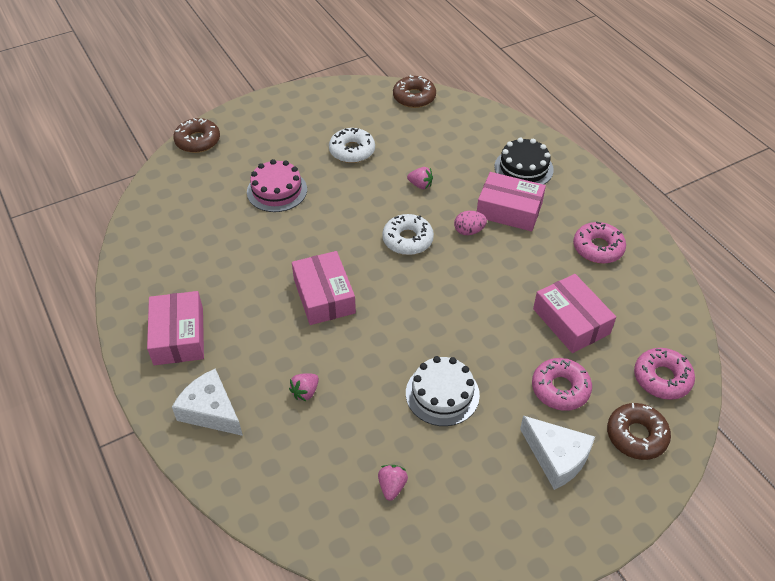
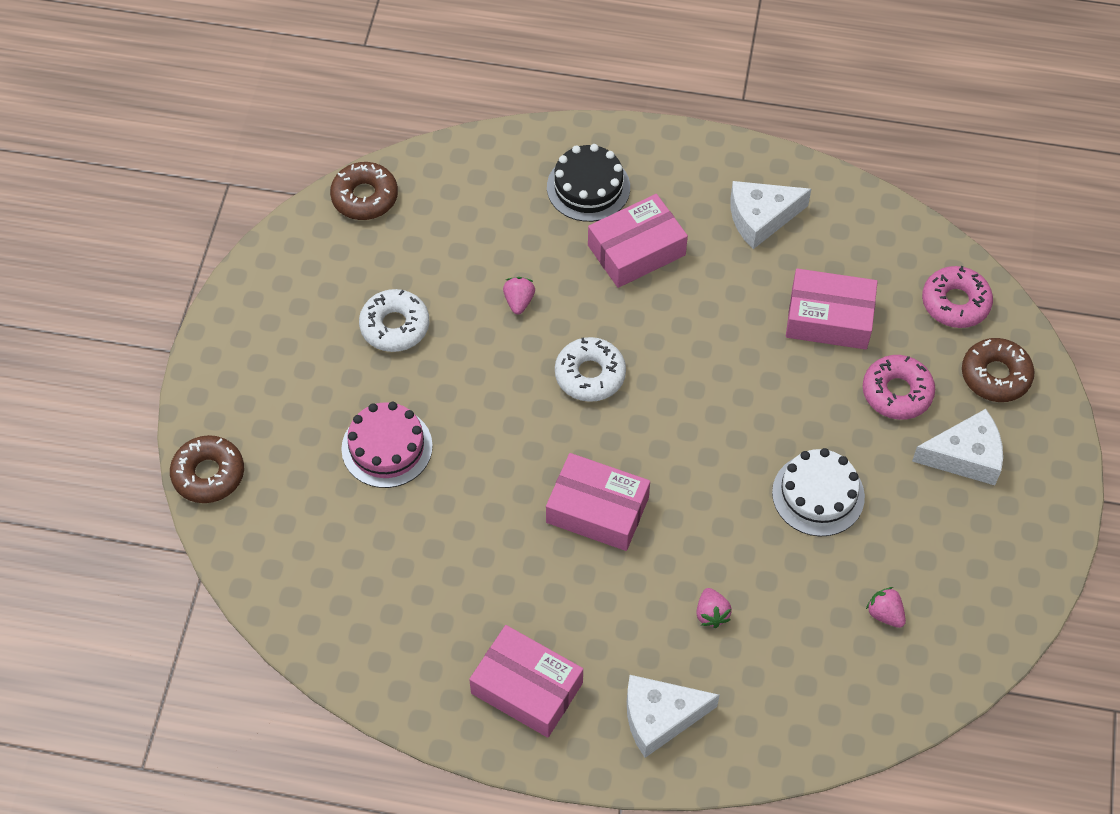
camera: 50 degrees left, 10 degrees up
(420, 185) = (519, 301): pink strawberry -> pink strawberry turned 60 degrees counterclockwise
(469, 231) = (631, 310): pink egg -> none
(598, 248) = (761, 218): pink donut -> white cheese

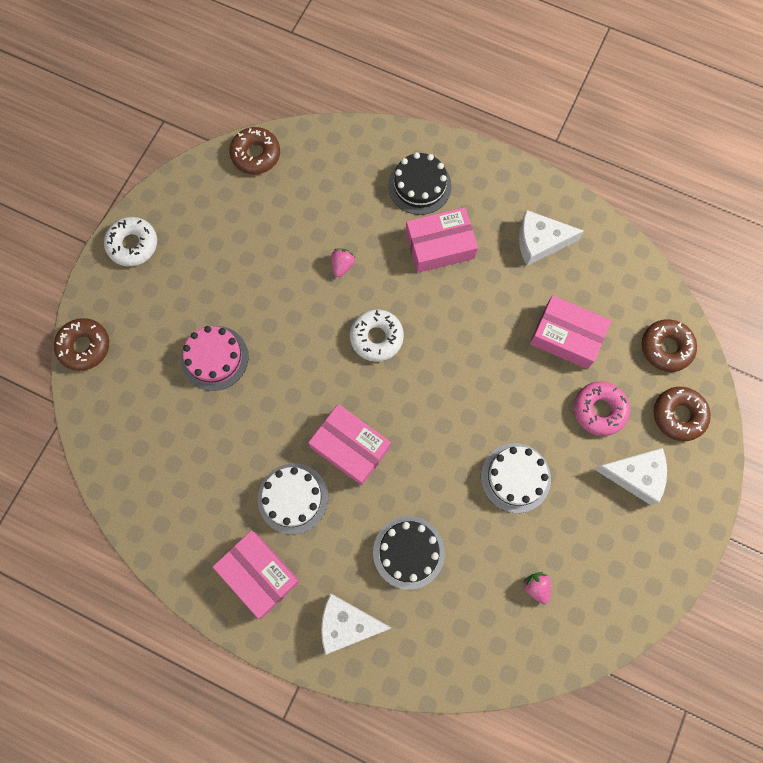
camera: 15 degrees right, 15 degrees up
(395, 326) = (248, 263): white donut -> white donut (133, 244)
(542, 588) = (293, 498): none -> white cake
(711, 614) = (408, 552): pink strawberry -> black cake
(955, 303) = (666, 347): pink donut -> brown donut

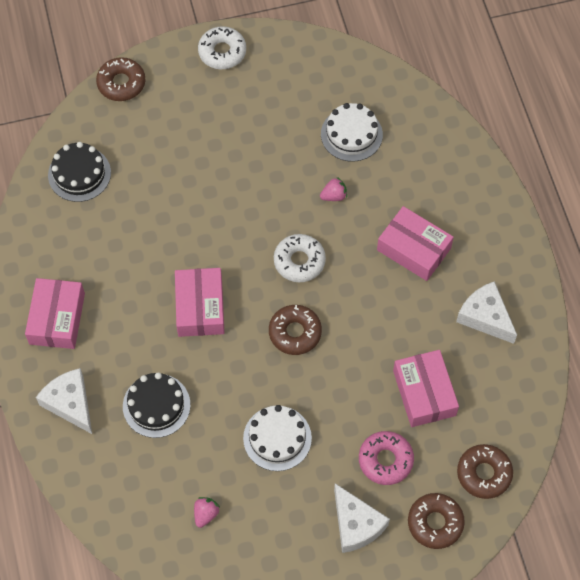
camera: 50 degrees right, 10 degrees down
(214, 358) = (186, 169): pink cake -> none
(256, 155) = (366, 73): brown donut -> brown donut (295, 332)
(293, 498) = (129, 298): white cake -> white cake (351, 134)
(419, 186) = (449, 198): black cake -> black cake (79, 174)

